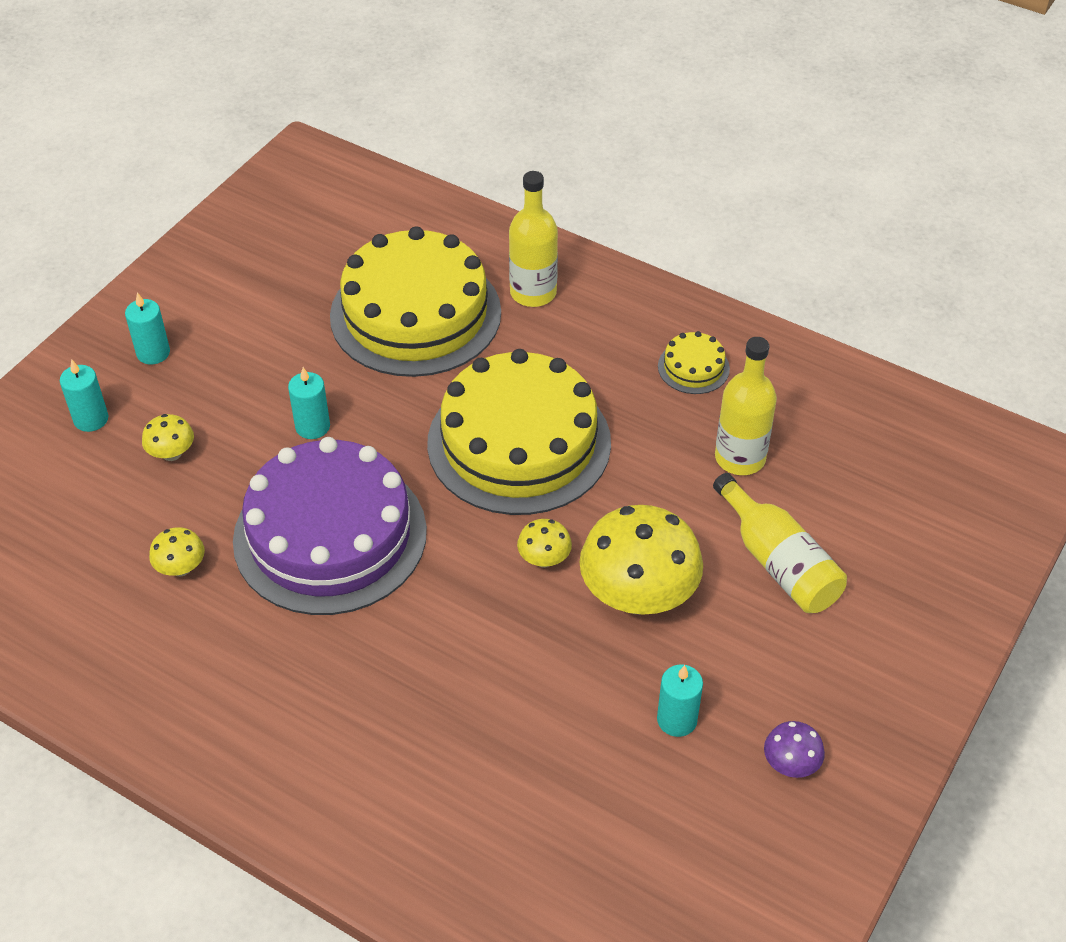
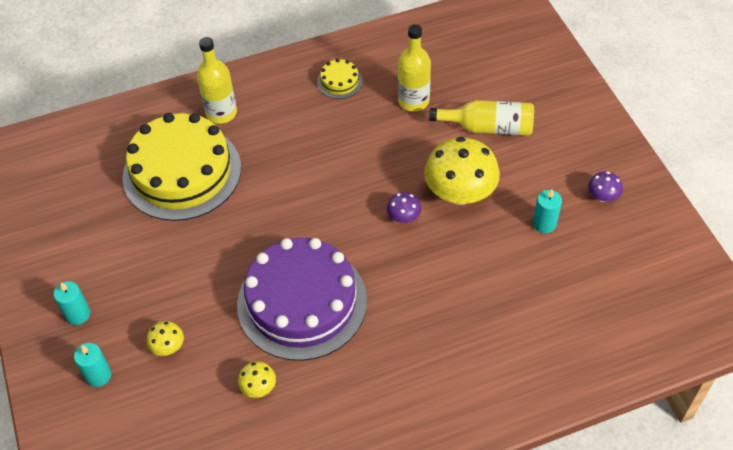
camera: 50 degrees left, 5 degrees up
(312, 426) = (216, 266): turquoise candle -> none
(519, 442) = (318, 182): yellow cake -> none
(544, 559) = (403, 217): yellow mushroom -> purple mushroom

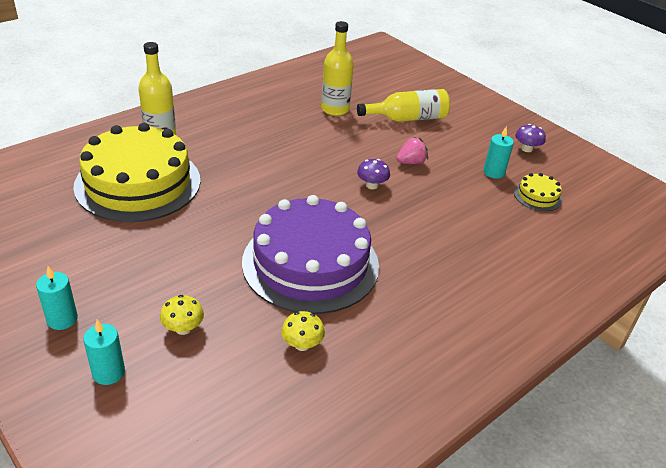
camera: 25 degrees left, 15 degrees down
(339, 82) = (263, 104): yellow cake -> yellow cake (537, 196)
(460, 193) = (411, 162): yellow mushroom -> pink strawberry

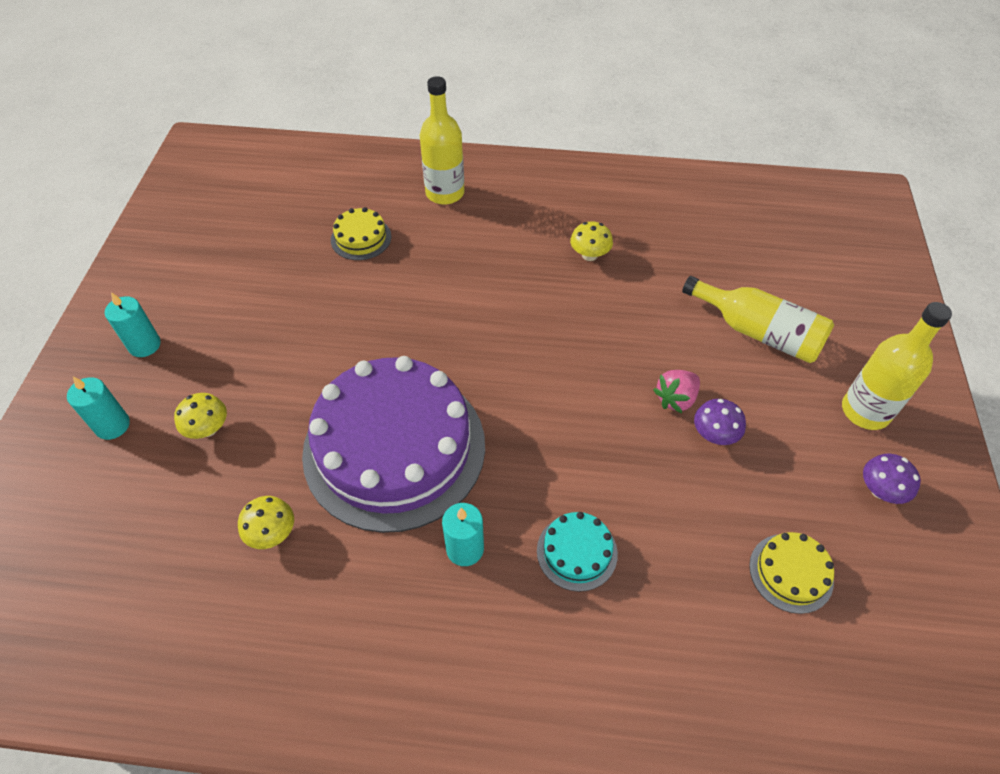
camera: 50 degrees right, 15 degrees up
(138, 183) = (361, 238): yellow cake -> yellow cake, size x0.41
(287, 126) = (589, 255): none -> yellow mushroom
(335, 109) = (677, 264): yellow bottle -> yellow bottle (865, 411)
(372, 185) = (584, 398): purple mushroom -> purple mushroom (714, 435)
(411, 162) = (676, 399): pink strawberry -> pink strawberry turned 120 degrees clockwise
(455, 245) = (577, 552): none -> turquoise cake
(493, 172) = (774, 491): turquoise candle -> turquoise candle (465, 549)

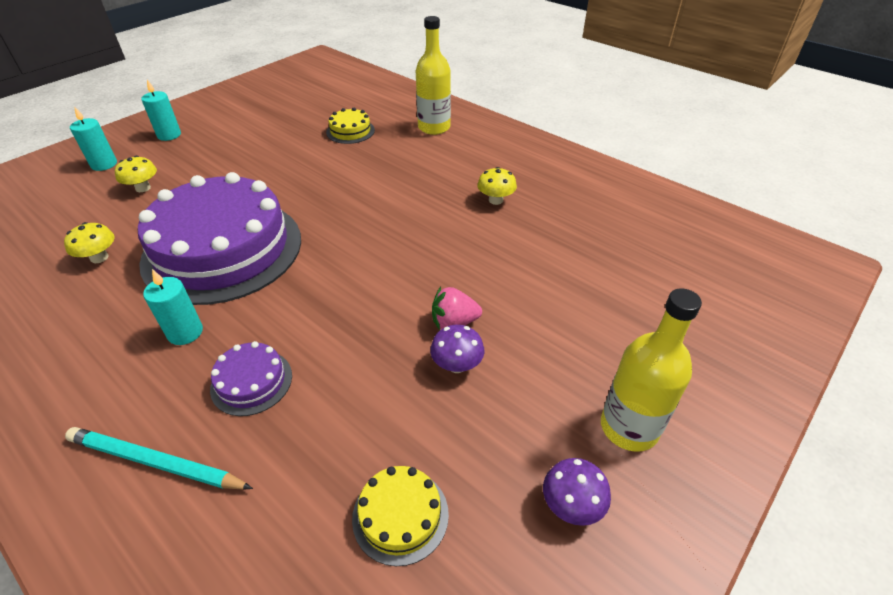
camera: 35 degrees right, 10 degrees down
(577, 552) = (251, 382): turquoise cake -> purple cake
(581, 664) = (156, 462): none -> turquoise pencil
(758, 332) = (584, 312): yellow bottle -> none

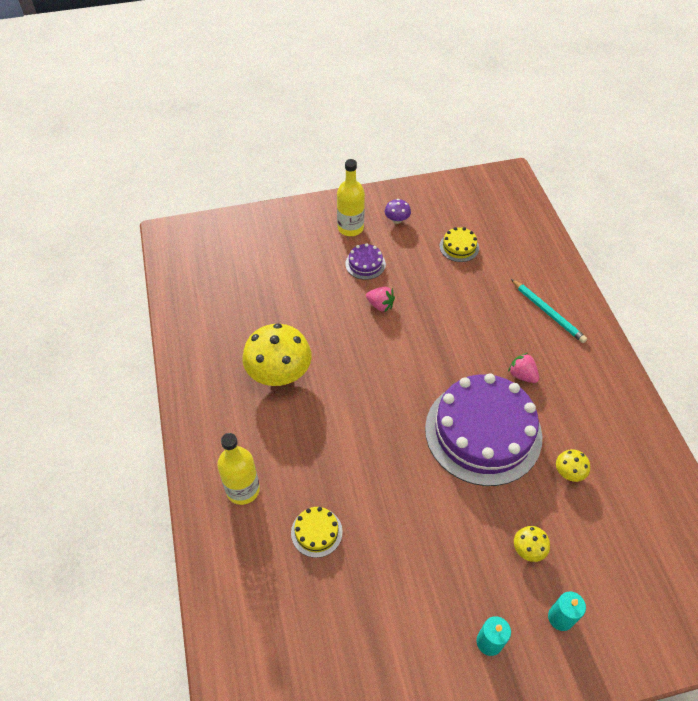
camera: 145 degrees left, 10 degrees up
(185, 332) = (522, 375): turquoise candle -> pink strawberry
(251, 382) = (495, 327): purple cake -> purple cake (365, 264)
(457, 365) = (396, 285): purple mushroom -> none
(496, 200) = (279, 373): yellow mushroom -> yellow mushroom, size x2.19

